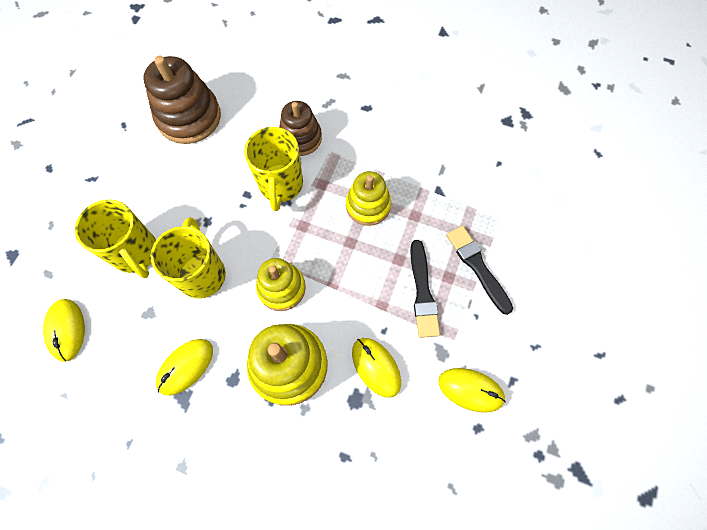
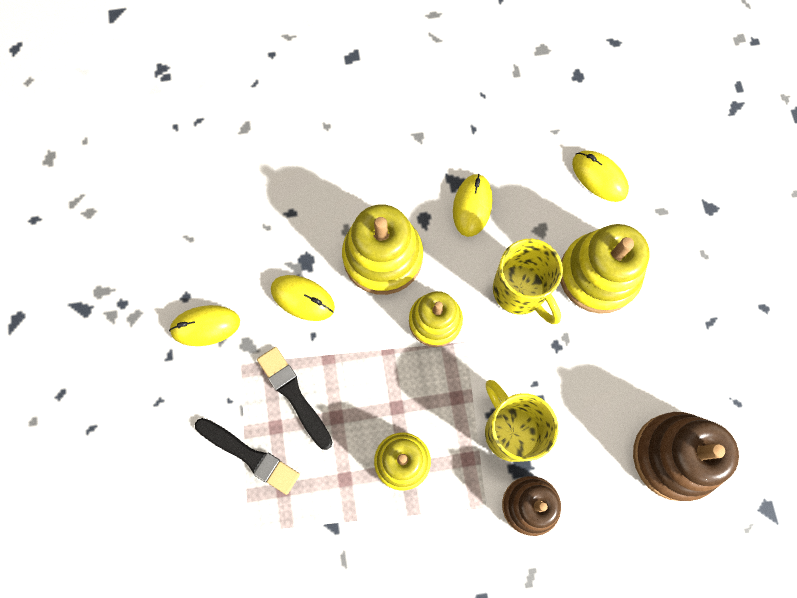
camera: 150 degrees right, 5 degrees up
(136, 253) = (598, 275): yellow mug -> yellow stacking toy

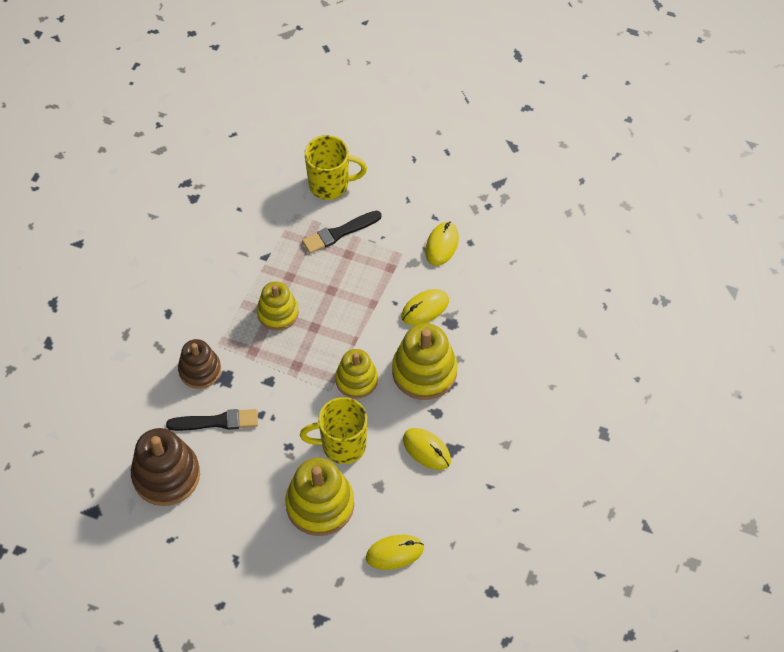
camera: 120 degrees right, 15 degrees down
(294, 395) = (361, 273): black brush -> black brush (216, 421)
(510, 431) = (253, 385): yellow mug -> yellow mug (330, 185)

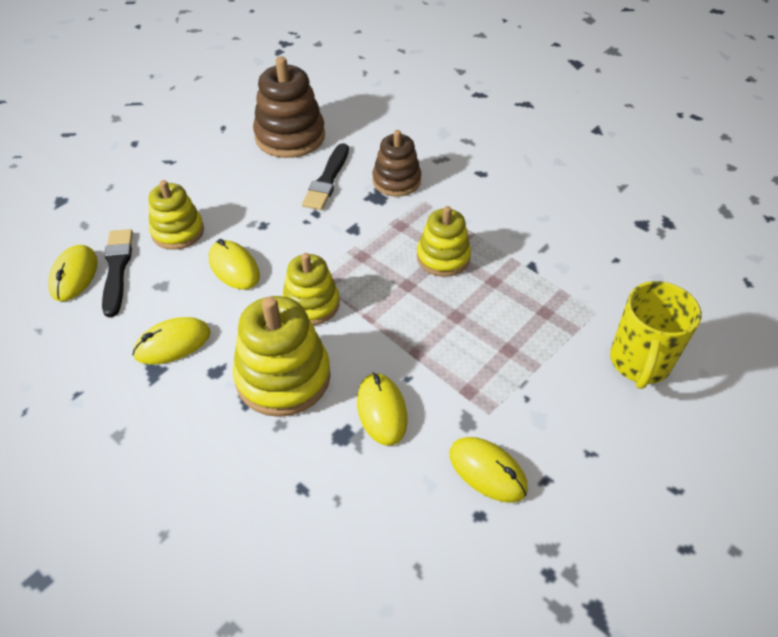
camera: 110 degrees right, 10 degrees down
(320, 504) = (178, 232): yellow stacking toy -> yellow stacking toy, size x0.65
(339, 233) = (548, 350): black brush -> black brush (117, 269)
(342, 445) = (234, 268): yellow mug -> yellow mouse

